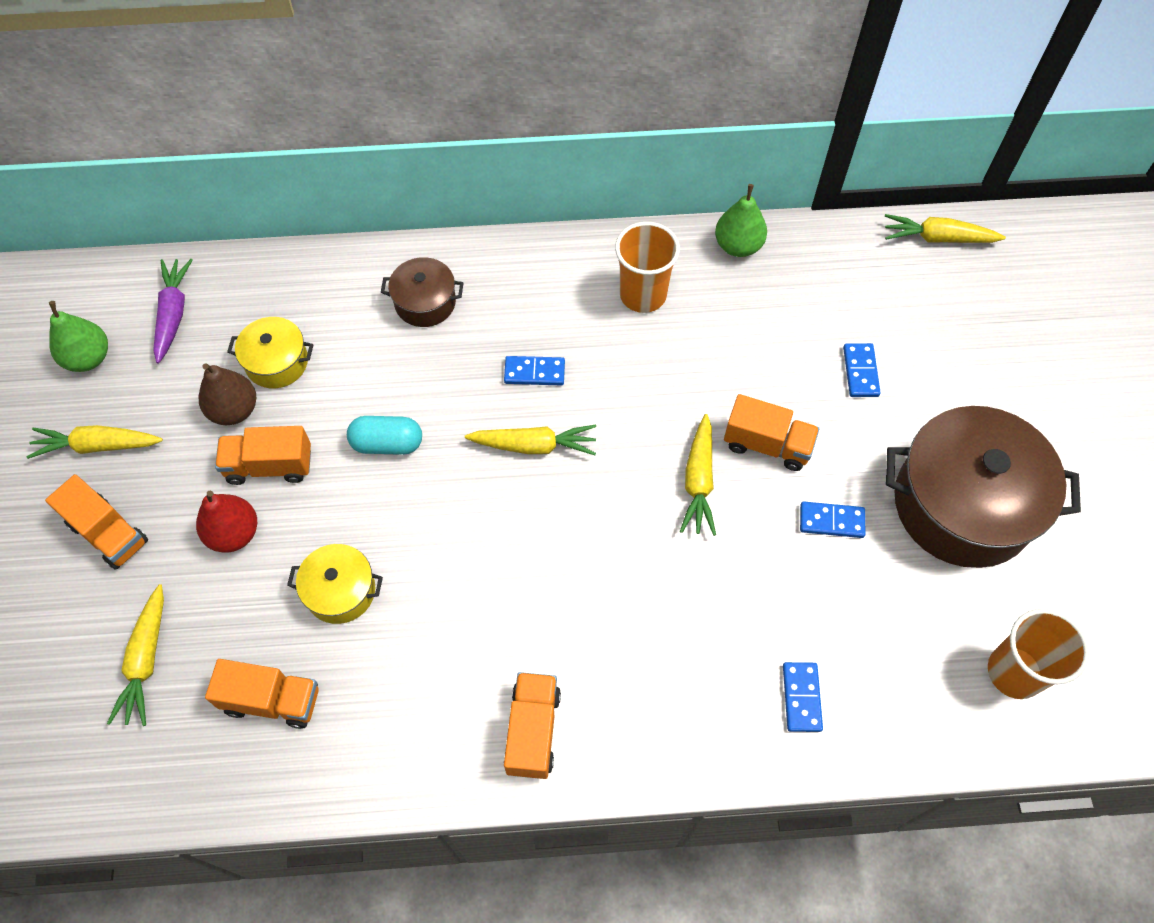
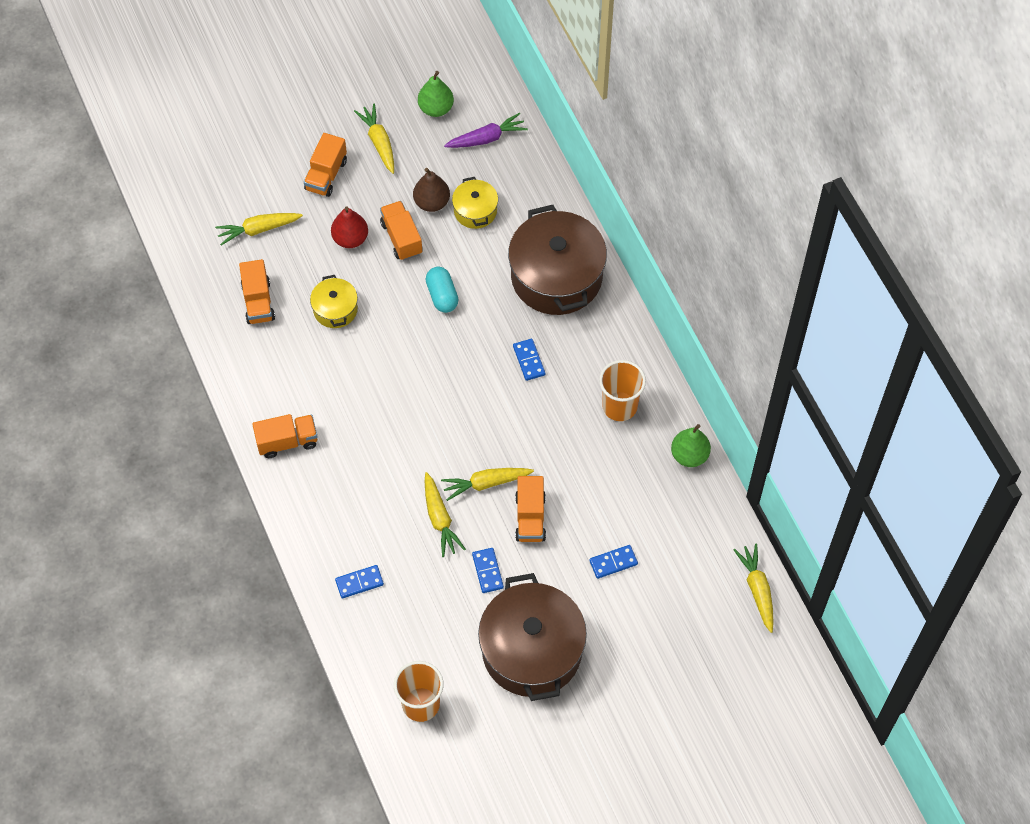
camera: 70 degrees right, 0 degrees up
(425, 302) = (556, 276): brown pot -> brown pot, size x2.07
(535, 445) = (474, 379): yellow carrot -> yellow carrot (440, 519)

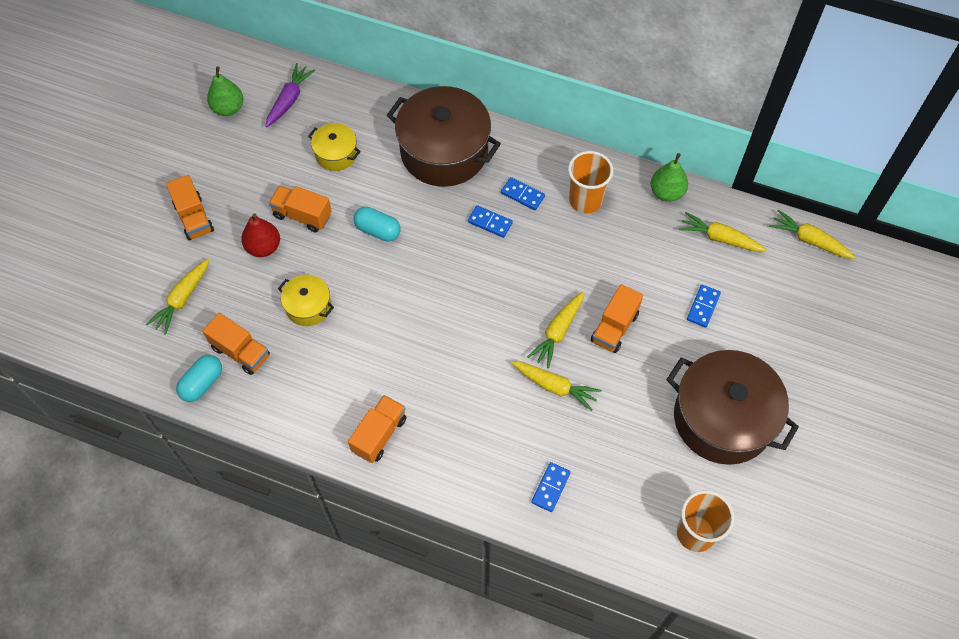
camera: 45 degrees left, 0 degrees up
(212, 301) = (202, 383): none -> turquoise capsule
(379, 142) = (210, 163): yellow carrot -> yellow carrot (719, 238)
(432, 202) = (297, 173): brown pear -> none
(487, 571) = (629, 392): blue domino -> blue domino (522, 195)
(530, 517) = (614, 327): orange truck -> orange truck turned 75 degrees clockwise

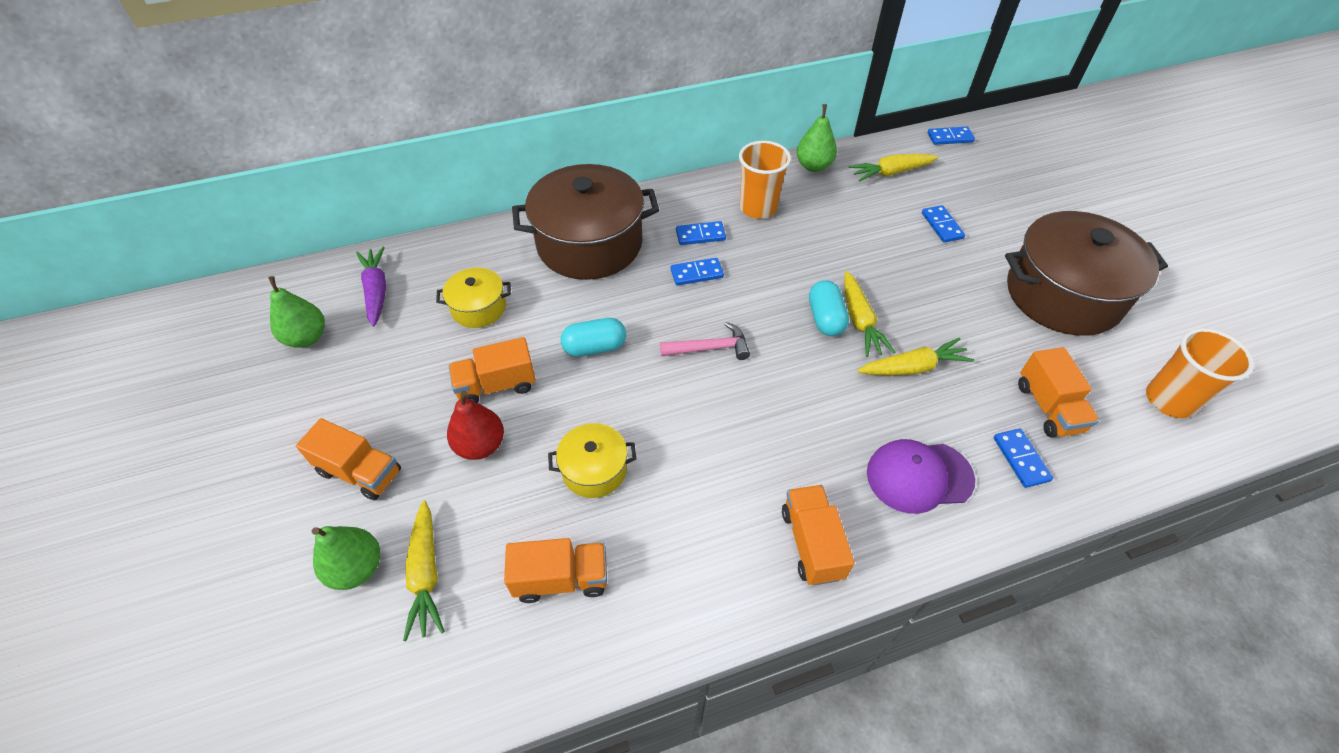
camera: 40 degrees left, 10 degrees down
(154, 271) = (356, 568): none -> green pear
(202, 383) = (547, 656): turquoise capsule -> turquoise capsule (825, 318)
(444, 281) = (710, 348): none -> pink hammer
(478, 448) = (919, 476): none -> purple cap
(614, 327) = (899, 285): orange truck -> orange truck (1048, 407)
(809, 240) = (950, 137): yellow carrot -> blue domino

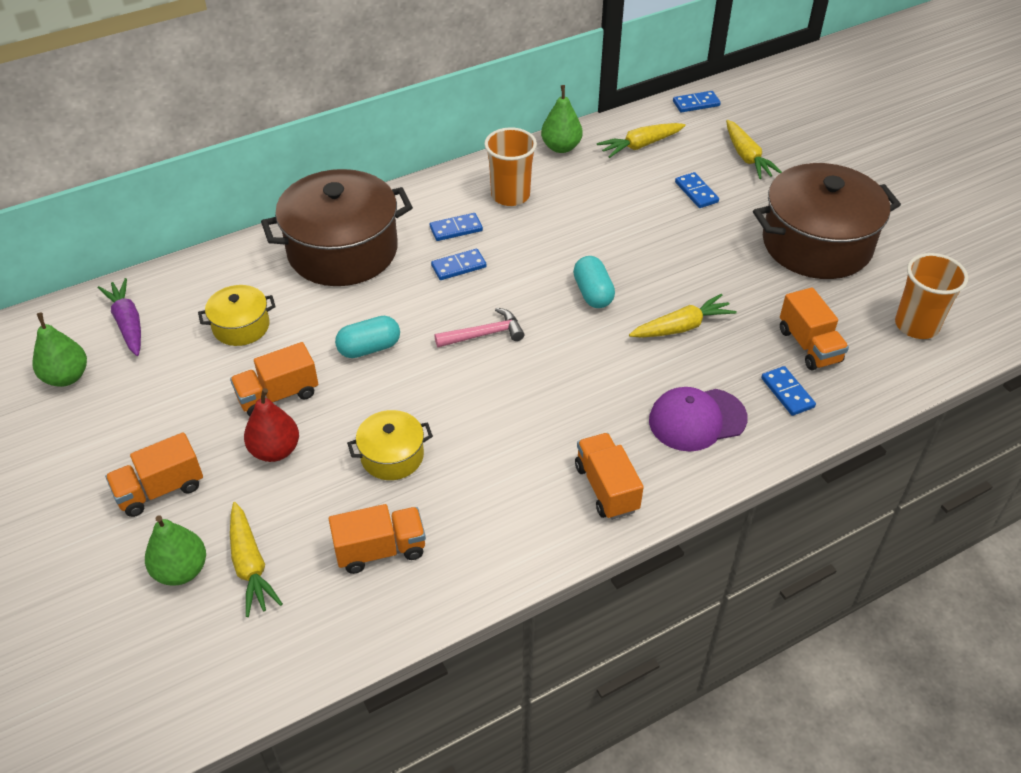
camera: 10 degrees left, 5 degrees down
(360, 472) = (160, 490): orange truck -> orange truck turned 135 degrees clockwise
(860, 321) = (626, 292): yellow carrot -> yellow carrot (747, 157)

